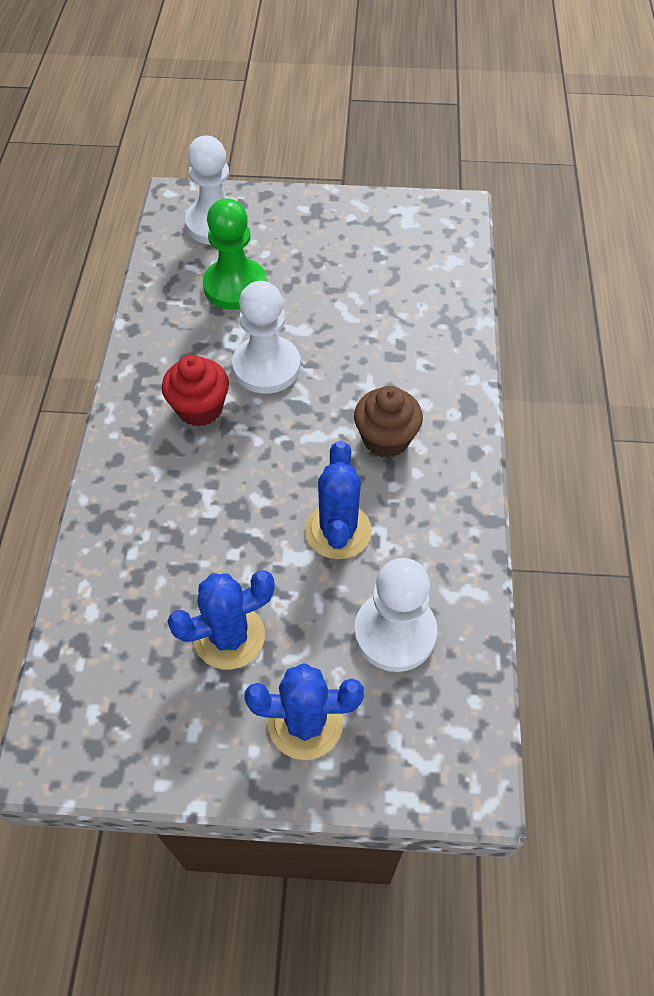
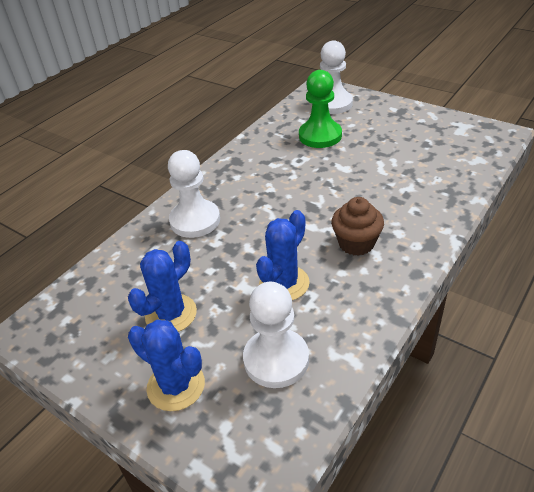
camera: 35 degrees right, 15 degrees down
(200, 408) = (251, 189): red cupcake -> none
(229, 636) = (171, 314): blue cactus -> blue cactus turned 60 degrees counterclockwise
(266, 367) = (307, 180): white pawn -> white pawn (195, 220)

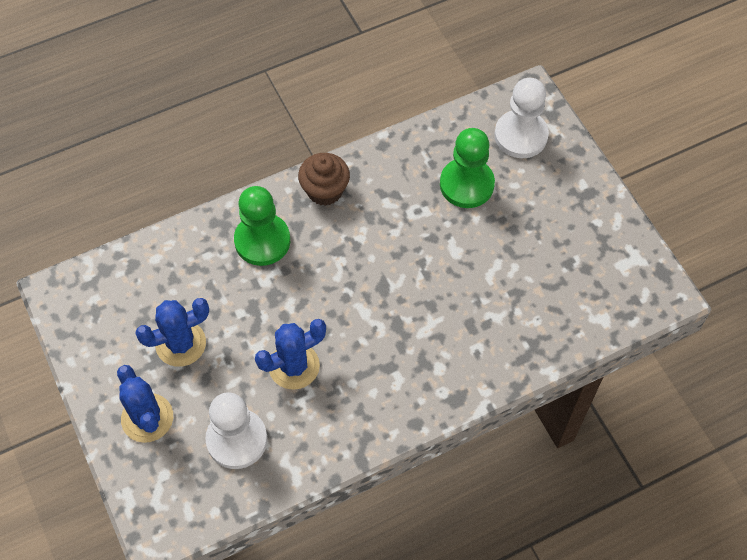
camera: 25 degrees right, 20 degrees up
(195, 220) = (262, 241): white pawn -> green pawn
(356, 243) = (389, 358): brown cupcake -> brown cupcake (325, 190)

